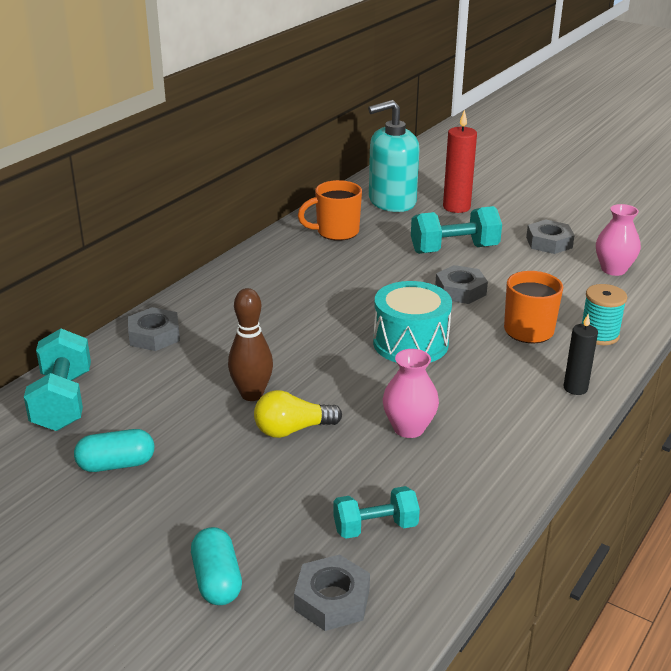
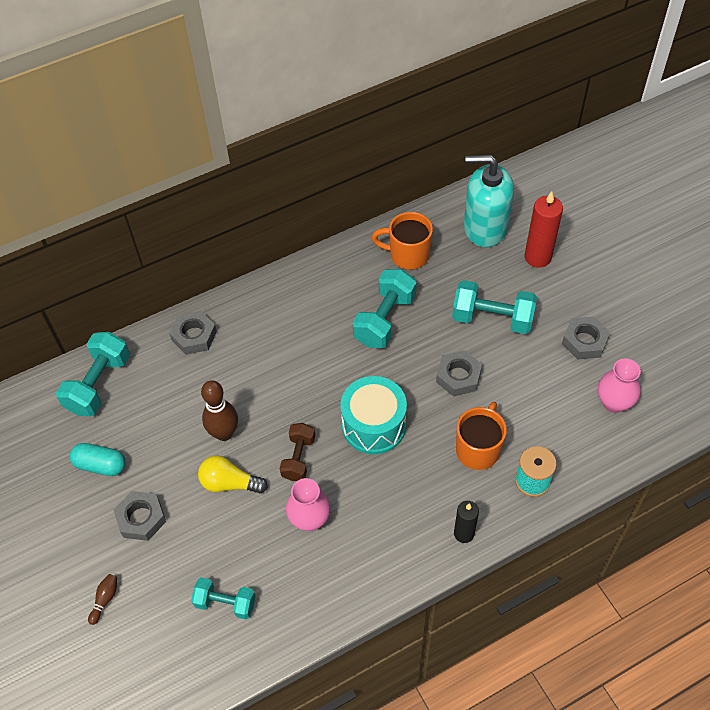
camera: 30 degrees right, 25 degrees up
(217, 580) = (105, 599): turquoise capsule -> brown bowling pin
(332, 600) = (161, 650): grey nut -> grey nut (141, 518)
(352, 274) = (384, 319): none -> turquoise dumbbell
(353, 388) = (298, 458): none -> brown dumbbell

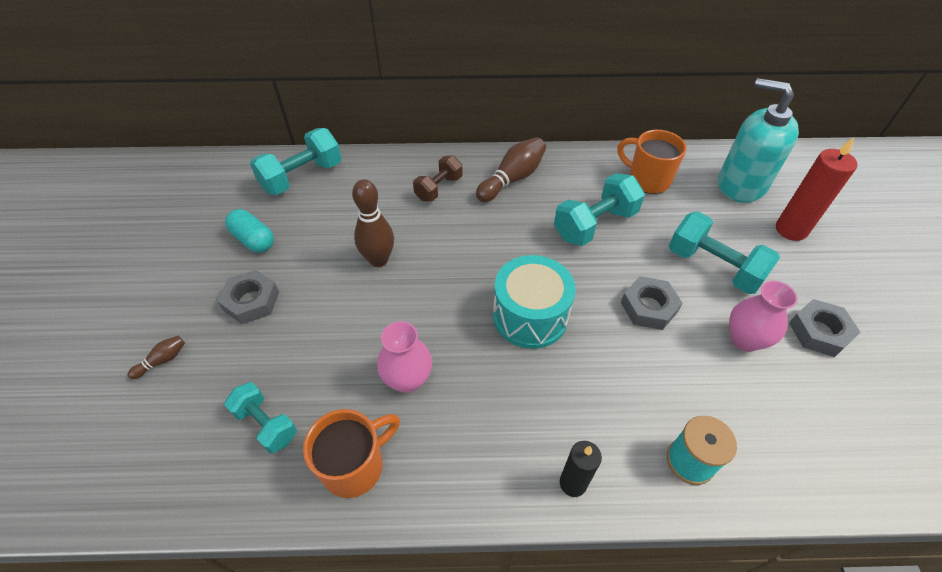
camera: 25 degrees right, 5 degrees down
(194, 336) = (407, 171): grey nut -> none
(230, 483) = (353, 307): yellow light bulb -> none
(293, 303) = (512, 179): none -> brown bowling pin
(298, 458) = (434, 313): brown dumbbell -> brown dumbbell (438, 188)
(478, 449) = (637, 392): orange mug -> orange mug (355, 466)
(613, 402) = (836, 416): pink vase -> pink vase (744, 339)

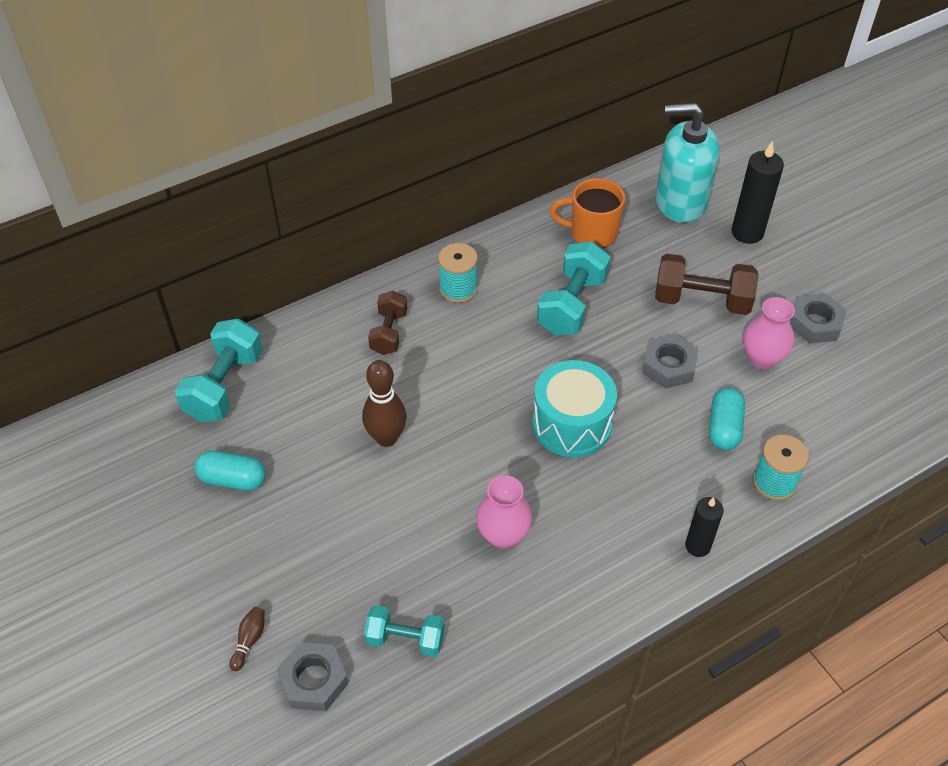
camera: 30 degrees left, 0 degrees up
(251, 301) = (289, 541): grey nut -> grey nut (314, 680)
(355, 466) = (513, 628): orange mug -> none
(512, 179) = (458, 289): brown bowling pin -> turquoise spool
(668, 384) = (724, 428): none -> turquoise capsule
(713, 267) = (701, 300): turquoise dumbbell -> brown dumbbell
(791, 230) = (747, 232): red candle -> black candle

